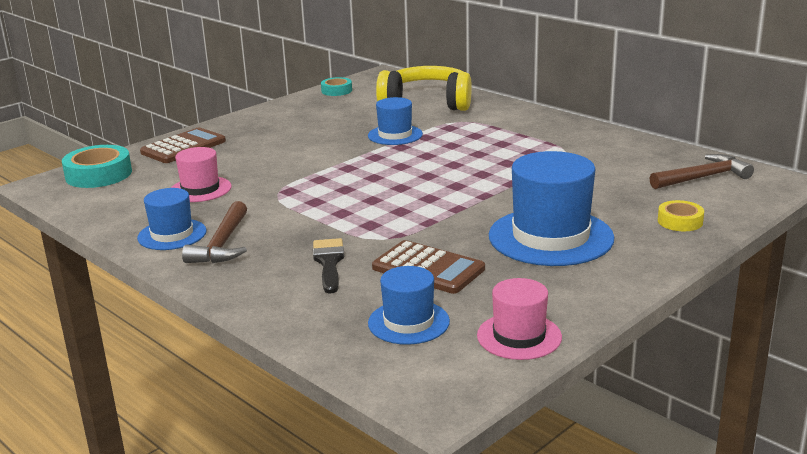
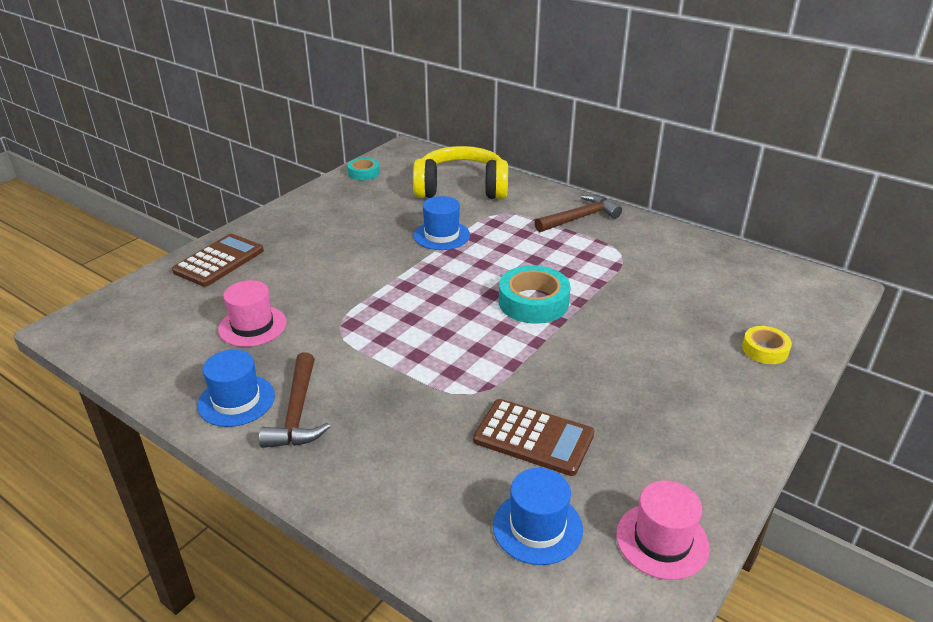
camera: 10 degrees left, 10 degrees up
(98, 174) = (131, 308): turquoise tape -> turquoise tape (533, 302)
(329, 262) = (424, 435): black brush -> none
(550, 237) = (645, 380): blue hat -> none
(703, 177) = (765, 285): brown hammer -> brown hammer (580, 218)

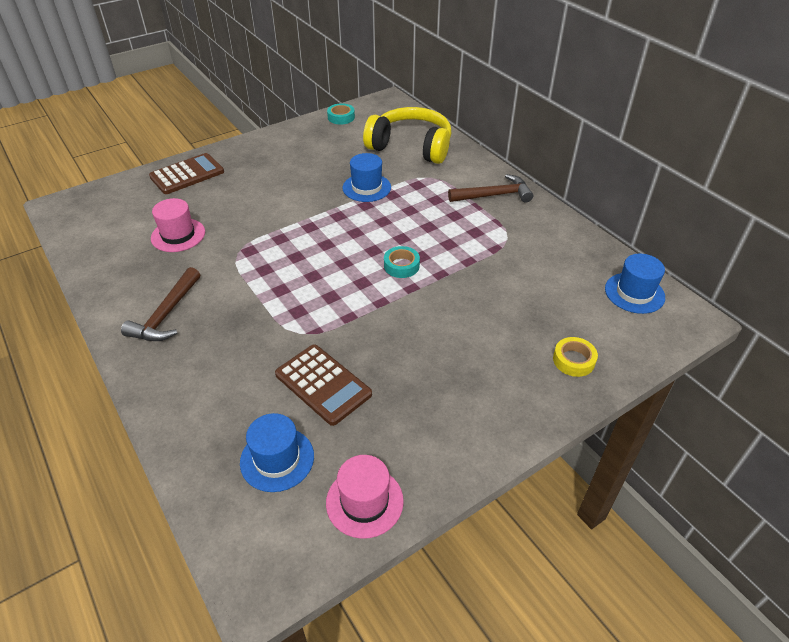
camera: 20 degrees right, 10 degrees up
(236, 400) = (132, 293): blue hat -> blue hat (634, 293)
(533, 302) = (401, 266): turquoise tape -> turquoise tape, size x0.58

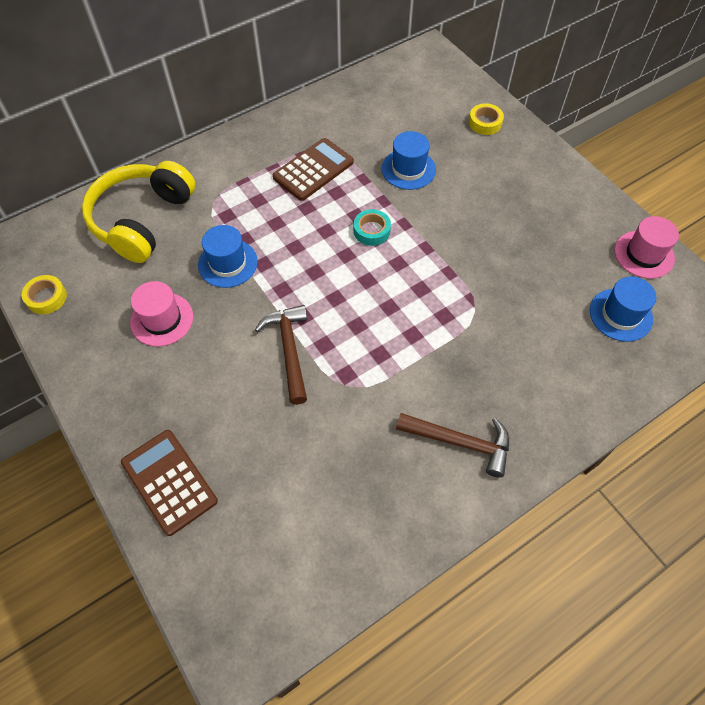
camera: 90 degrees left, 15 degrees up
(178, 235) = (314, 462): pink hat -> pink hat (162, 319)
(323, 384) = (536, 288): brown calculator -> brown calculator (313, 170)
(341, 117) = (46, 297): turquoise tape -> yellow tape
(494, 195) = (255, 151): brown hammer -> brown hammer (289, 350)
(634, 293) = (404, 76): blue hat -> blue hat (408, 169)

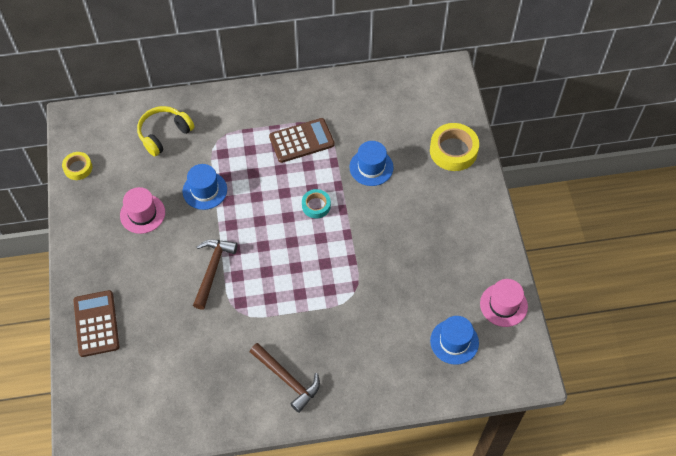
camera: 25 degrees right, 0 degrees up
(142, 220) = (164, 134): yellow headphones -> yellow headphones, size x0.66
(485, 123) = (453, 151): yellow tape -> yellow tape, size x1.72

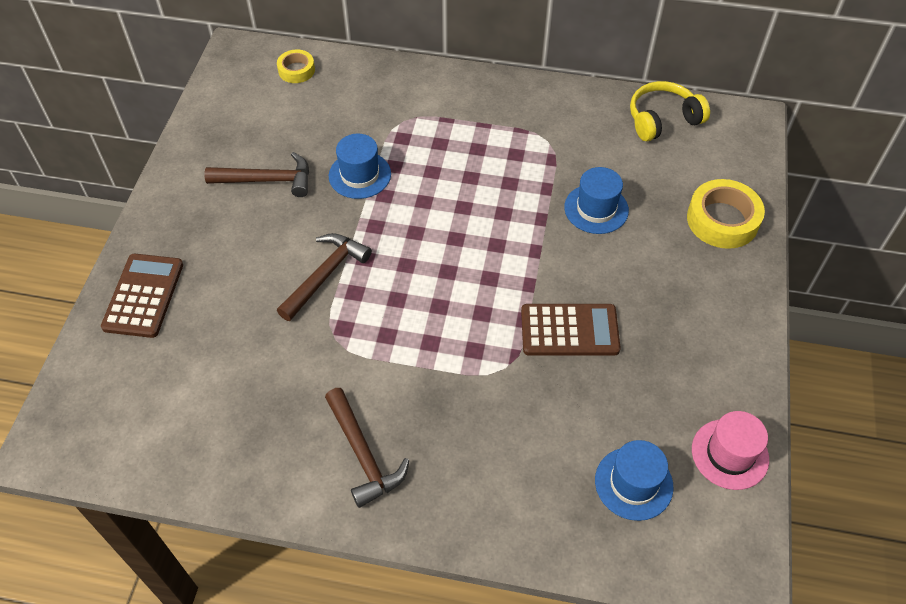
camera: 20 degrees right, 5 degrees down
(78, 168) = (215, 106): yellow tape -> yellow tape (296, 70)
(142, 214) = (267, 180): pink hat -> brown hammer
(164, 134) = (339, 96): yellow headphones -> yellow headphones (662, 119)
(301, 141) = (513, 151): brown calculator -> brown calculator (569, 330)
(316, 206) = (500, 235): turquoise tape -> none

